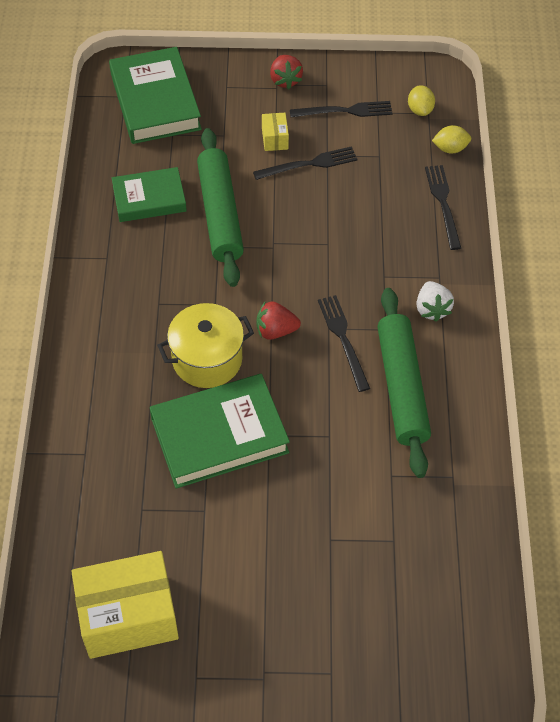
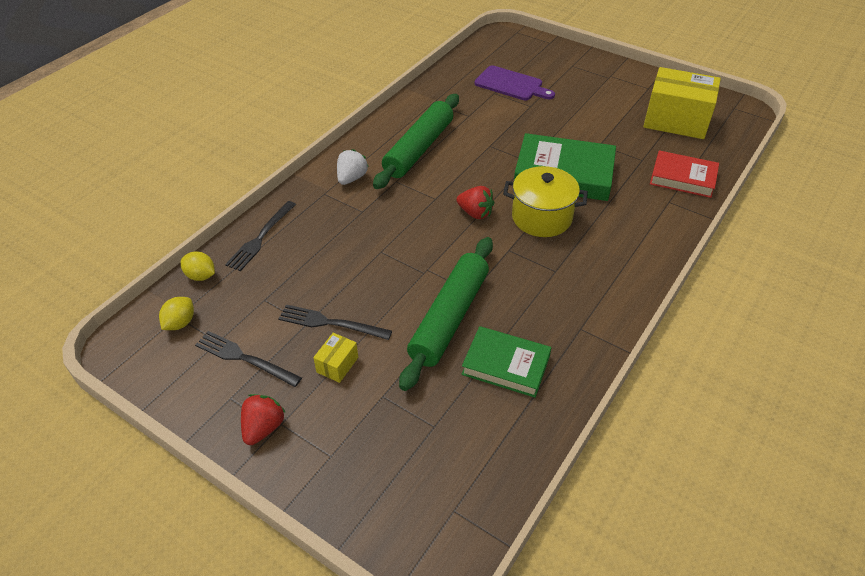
camera: 145 degrees left, 10 degrees down
(82, 502) = (683, 178): none -> red book
(155, 101) = (423, 481): green book -> none
(343, 339) = (431, 188): black fork -> none
(384, 572) = (511, 84): none -> purple cutting board

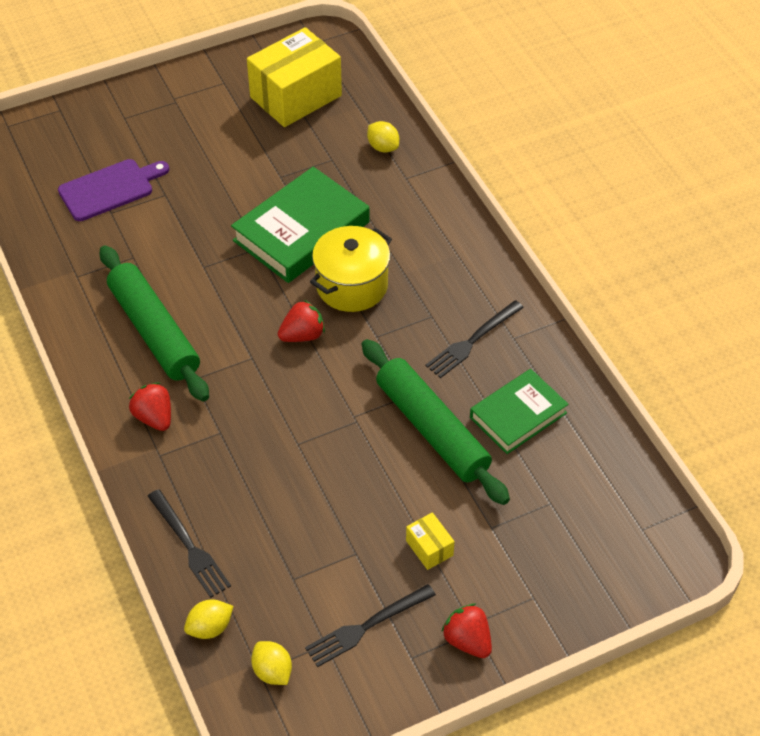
camera: 60 degrees left, 5 degrees up
(330, 323) = (370, 531): black fork -> black fork (472, 341)
(352, 178) = (154, 417): white strawberry -> red strawberry
(683, 178) = (383, 147): red book -> yellow lemon

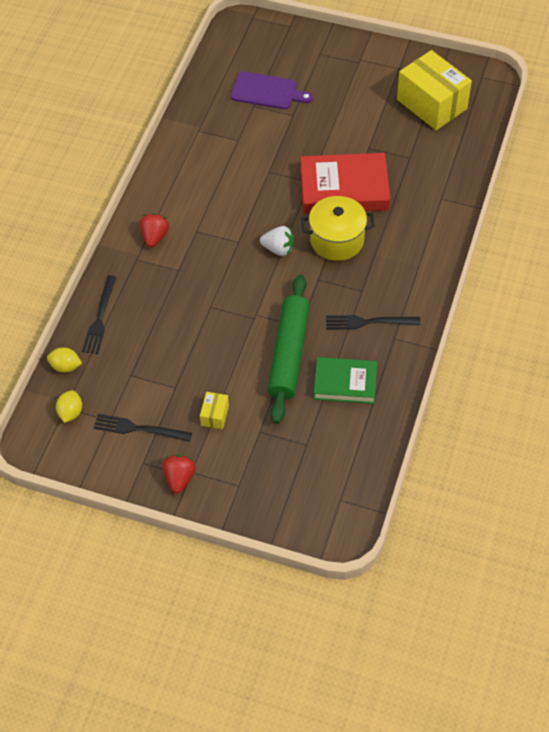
camera: 45 degrees right, 5 degrees up
(154, 331) = (204, 190): green rolling pin -> none
(296, 96) = (431, 104): yellow box -> yellow box turned 45 degrees clockwise
(301, 231) = (344, 188): green book -> red book
(302, 335) = (278, 249): red strawberry -> white strawberry
(383, 147) = (448, 170): yellow lemon -> none

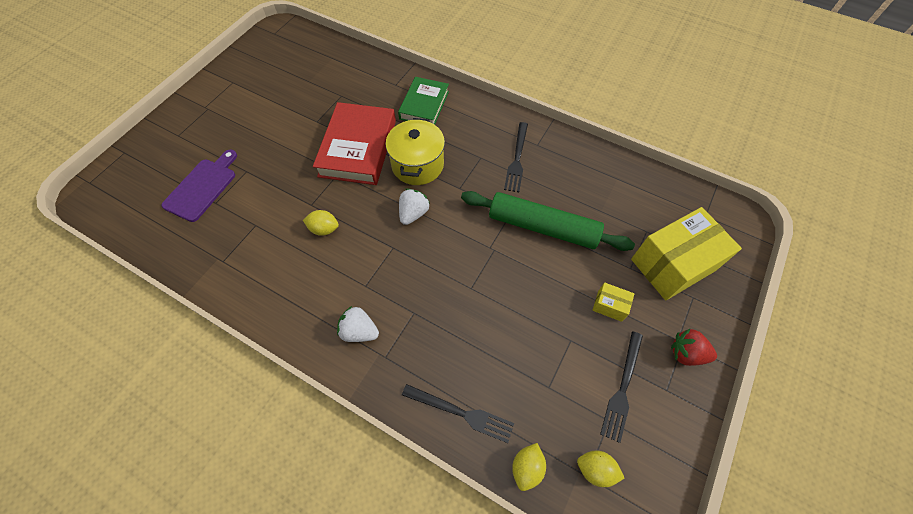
camera: 80 degrees left, 5 degrees up
(155, 237) = (359, 331): red strawberry -> white strawberry
(245, 188) = (324, 229): none -> yellow lemon
(345, 383) = (581, 189): green book -> green book (424, 105)
(431, 104) = (287, 69): yellow box -> yellow box (673, 264)

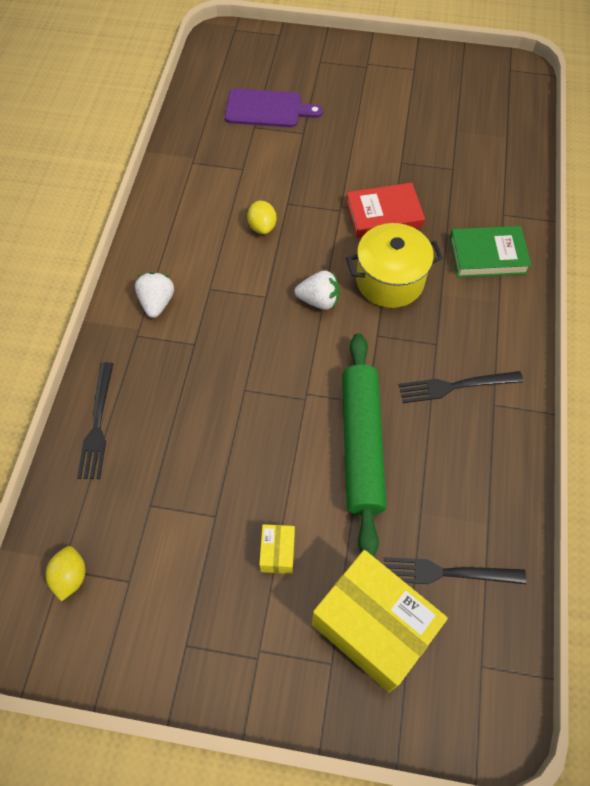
camera: 70 degrees right, 0 degrees up
(358, 148) = (383, 214): red book -> red book, size x0.64
(527, 467) = (57, 504): yellow lemon -> none
(622, 388) = (172, 589): black fork -> black fork (447, 572)
(686, 353) = (243, 664): red strawberry -> none

